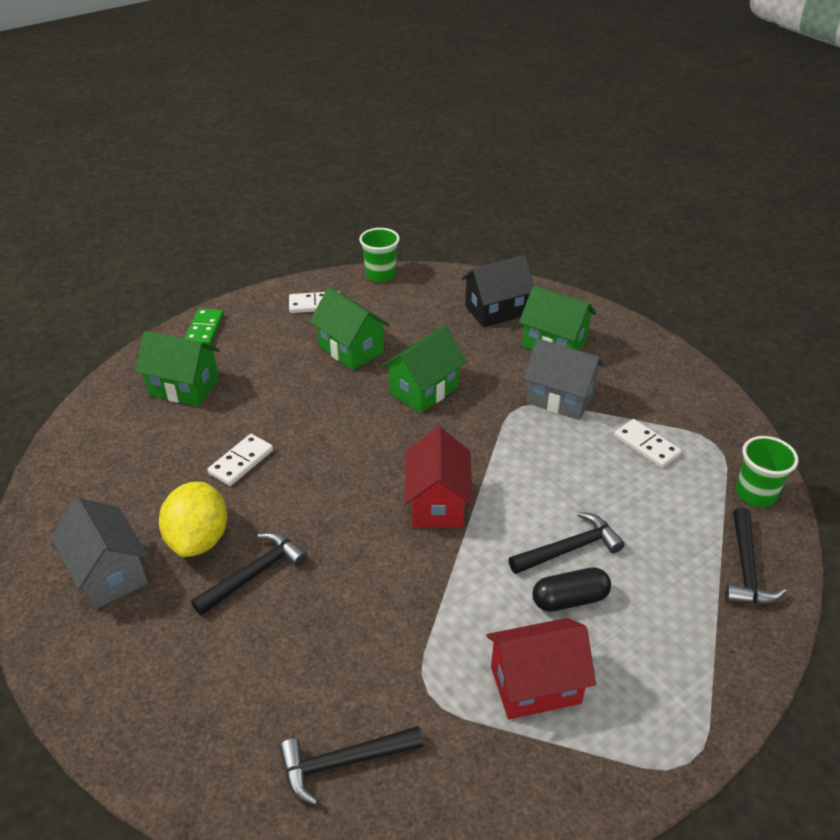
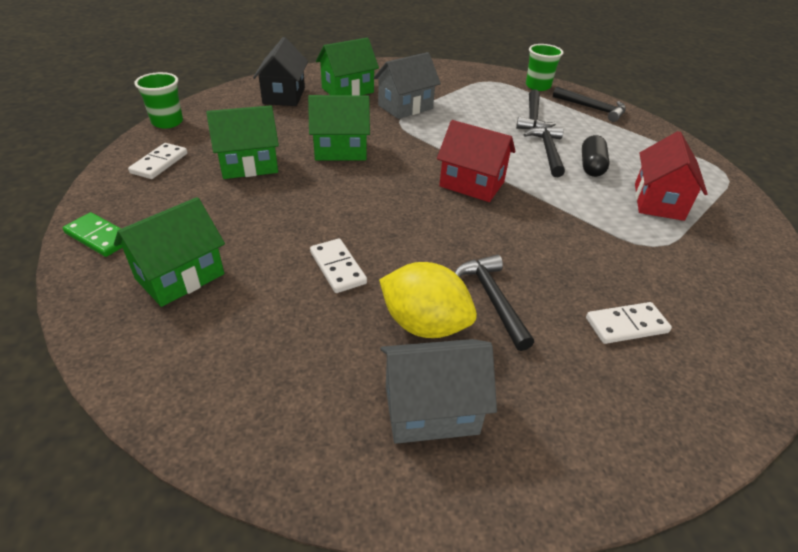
camera: 65 degrees left, 0 degrees up
(344, 762) = (711, 305): black hammer -> black hammer (532, 117)
(423, 390) = (340, 150): green house -> green house turned 75 degrees counterclockwise
(646, 445) = (475, 98): white domino -> white domino (626, 325)

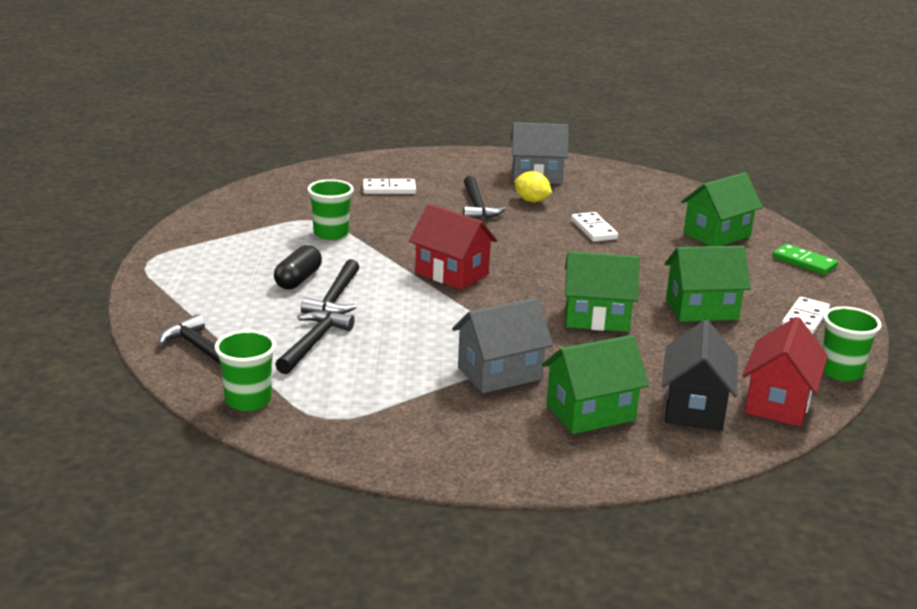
camera: 170 degrees left, 15 degrees down
(424, 324) = (531, 201): yellow lemon -> yellow lemon, size x0.62
(617, 225) = (331, 233): none -> green cup
(658, 201) = (265, 245): red house -> red house (778, 403)

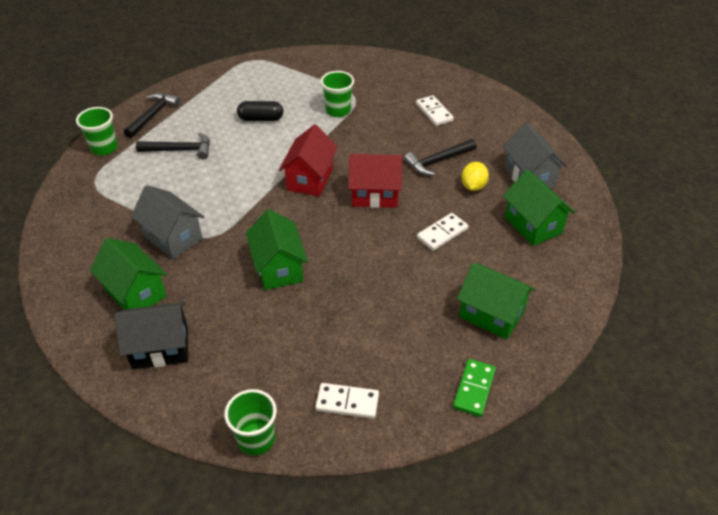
camera: 70 degrees right, 20 degrees up
(335, 298) = (243, 140): black hammer -> none
(701, 309) = (327, 327): green house -> green house (533, 225)
(778, 403) = (186, 399): red house -> red house (375, 195)

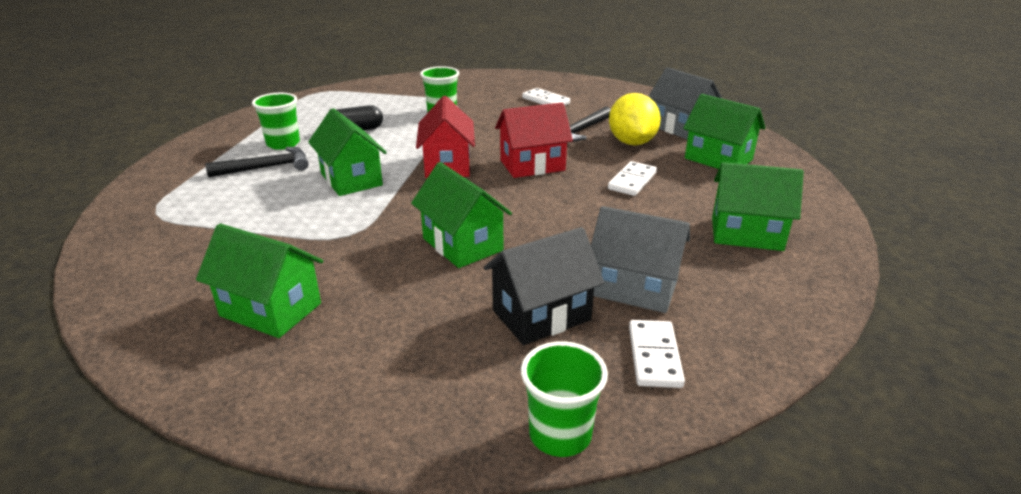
camera: 20 degrees left, 15 degrees down
(104, 148) = (158, 181): green cup -> green cup (283, 144)
(152, 115) = (214, 146): black hammer -> none
(160, 348) = (342, 362): black house -> black house (541, 315)
(173, 237) = (299, 244): grey house -> grey house (634, 288)
(233, 178) = (351, 179): none -> green house
(347, 402) = (654, 356): white domino -> white domino turned 75 degrees counterclockwise
(473, 186) = (631, 142): yellow lemon -> yellow lemon, size x1.62
(474, 389) = (793, 303): green domino -> none

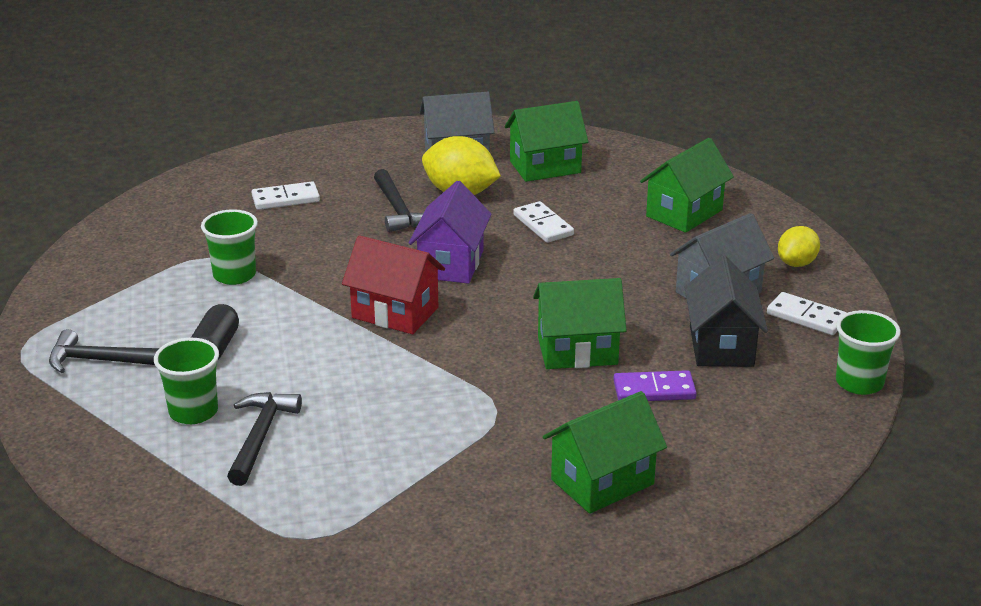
camera: 60 degrees left, 0 degrees up
(320, 110) = (104, 361): none -> black hammer
(351, 179) = (364, 382): green house -> none
(433, 297) = (654, 390): none -> purple domino
(532, 165) = (451, 264): red house -> purple house
(752, 321) = (796, 263): none -> yellow lemon

